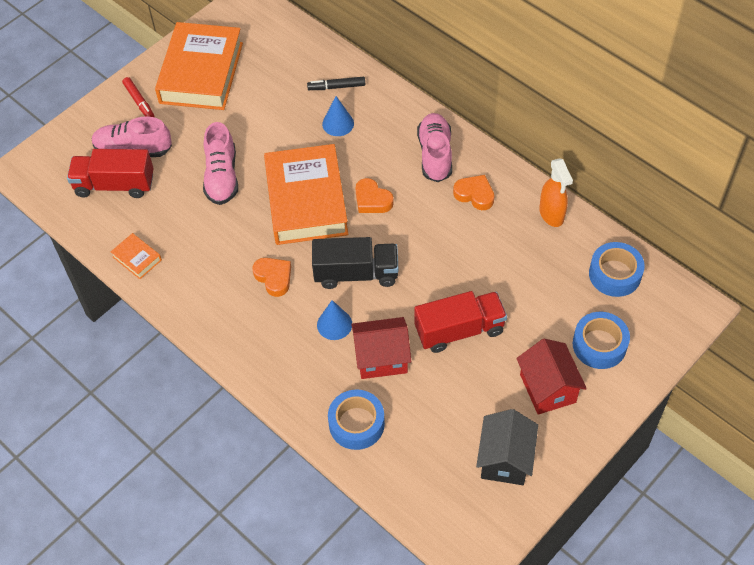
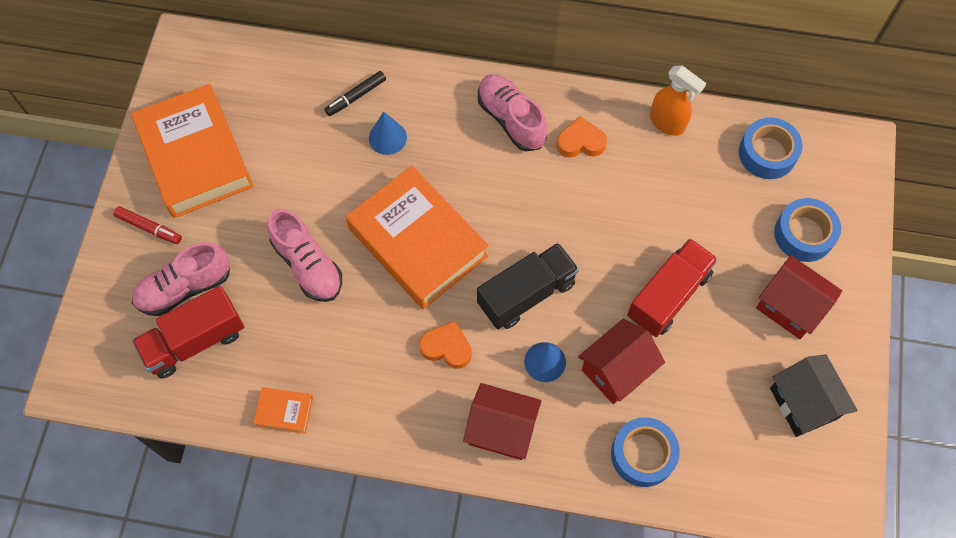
camera: 35 degrees left, 10 degrees up
(270, 350) = (501, 429): none -> red house
(372, 200) = (484, 204): orange heart -> none

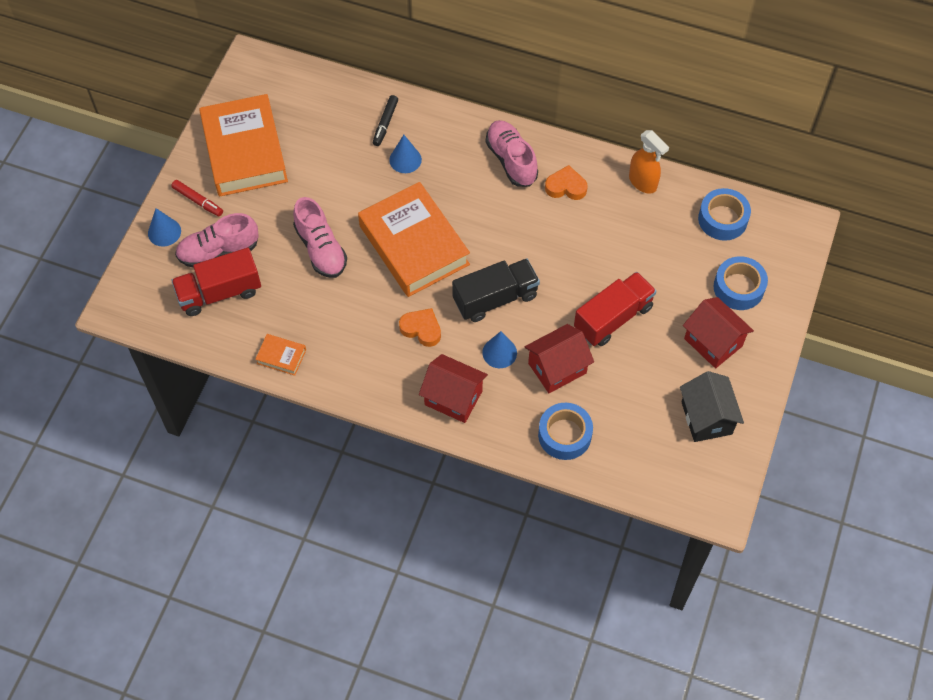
camera: 10 degrees right, 5 degrees down
(114, 274) = (164, 232): none -> blue cone
(356, 96) = (385, 123): black marker -> black marker turned 45 degrees counterclockwise

